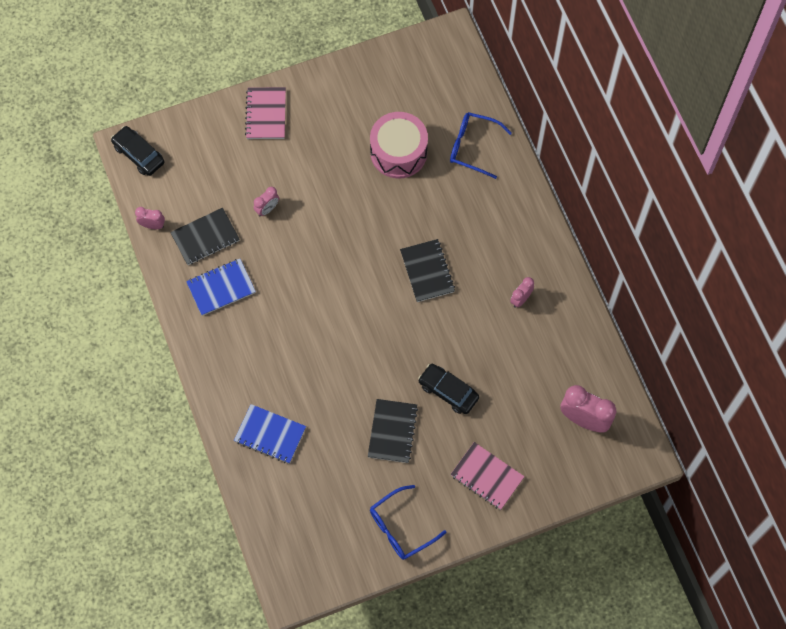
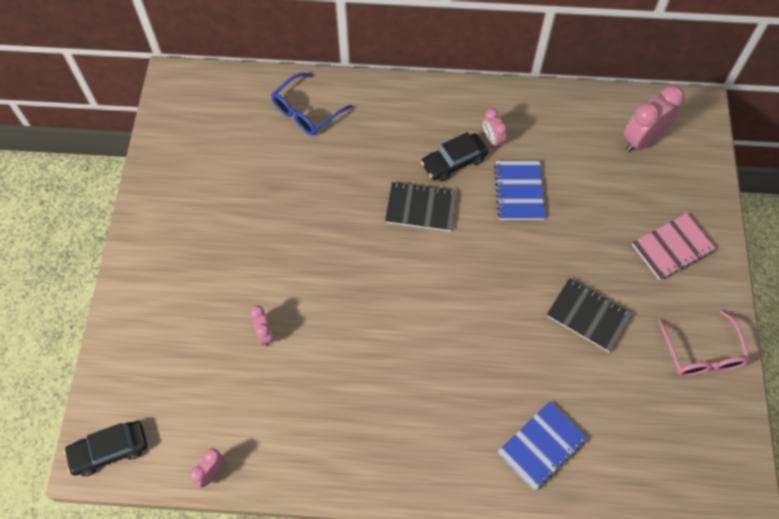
camera: 65 degrees left, 5 degrees down
(205, 237) = (261, 417): black notebook -> none
(221, 288) = (334, 425): blue notebook -> blue notebook (519, 191)
(266, 114) = (148, 287): pink notebook -> none
(398, 152) = (273, 178): pink drum -> none
(401, 527) = (701, 352): blue glasses -> pink glasses
(448, 391) = (564, 244): black car -> black car (454, 162)

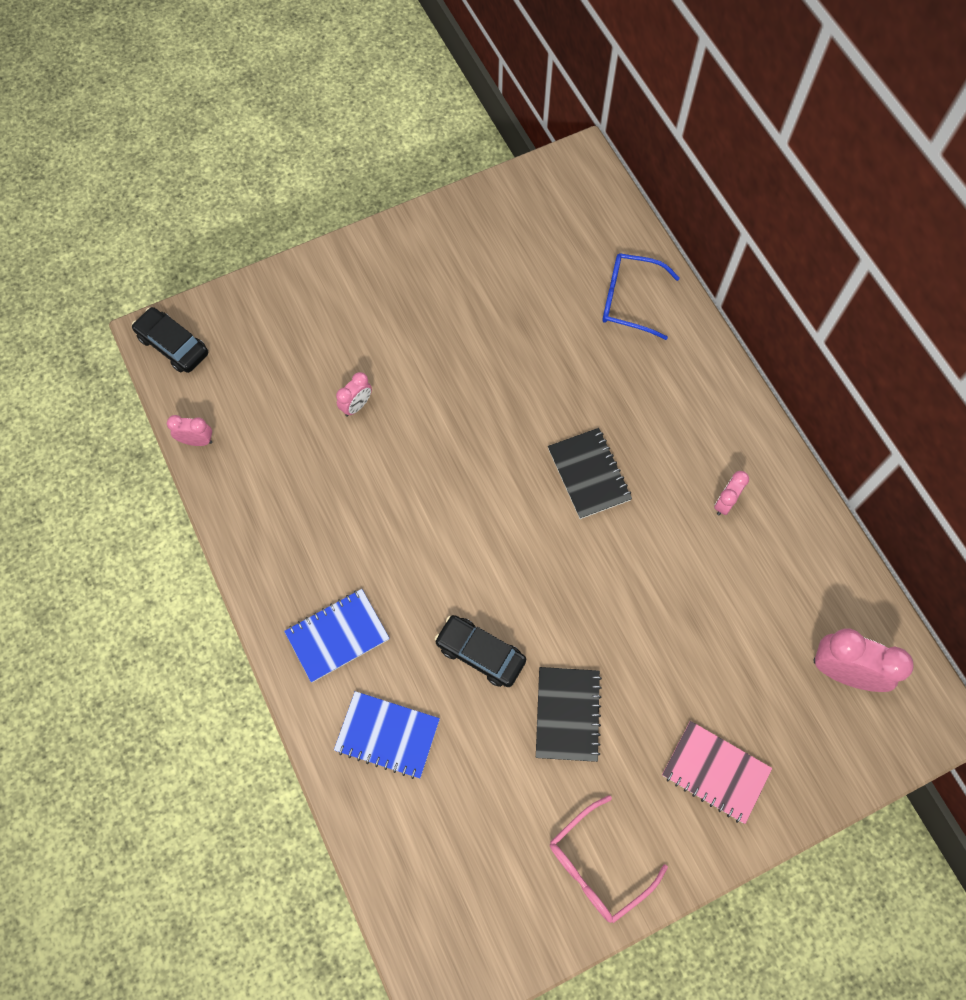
camera: 60 degrees right, 5 degrees up
(454, 162) = (668, 477): black car -> black car (480, 653)
(519, 191) = (676, 565): blue notebook -> blue notebook (337, 636)

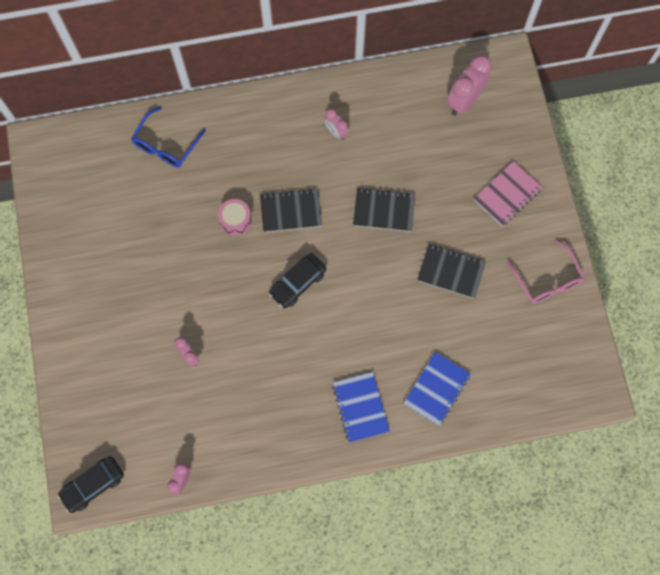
camera: 75 degrees left, 5 degrees up
(480, 653) = (397, 315): black car -> black car (298, 283)
(554, 410) = (235, 220): none -> pink drum
(630, 597) = (384, 210): none -> black notebook

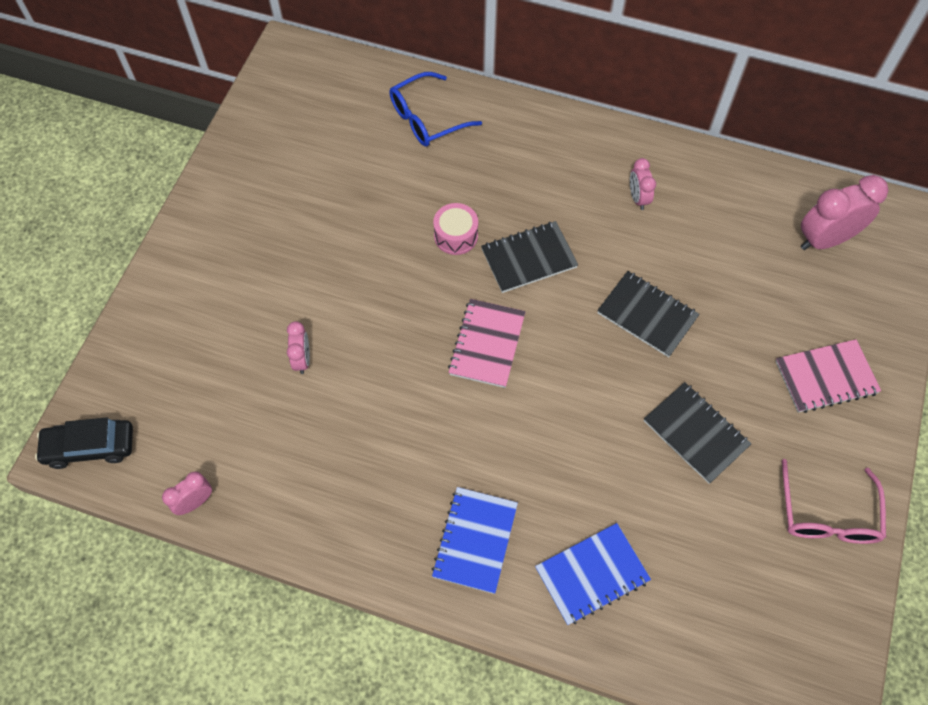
camera: 30 degrees right, 10 degrees down
(291, 211) = (529, 258): black notebook -> black notebook turned 45 degrees counterclockwise
(298, 283) = (487, 344): black car -> pink notebook

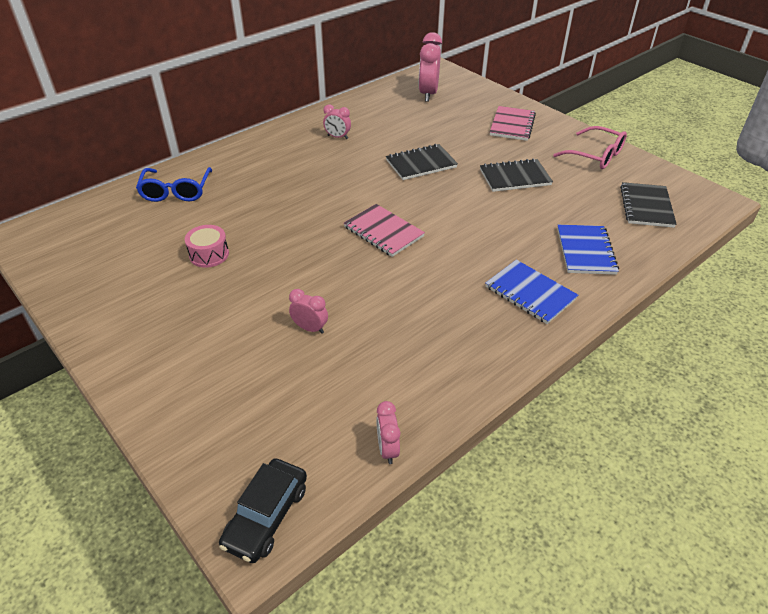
camera: 60 degrees left, 20 degrees down
(456, 236) = (285, 214): pink drum -> pink drum (209, 254)
(529, 258) = (336, 191): black notebook -> black notebook (646, 206)

